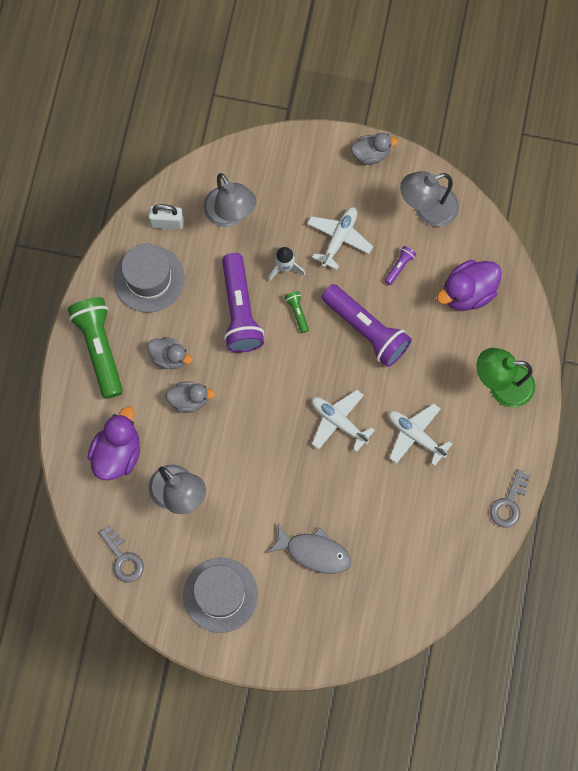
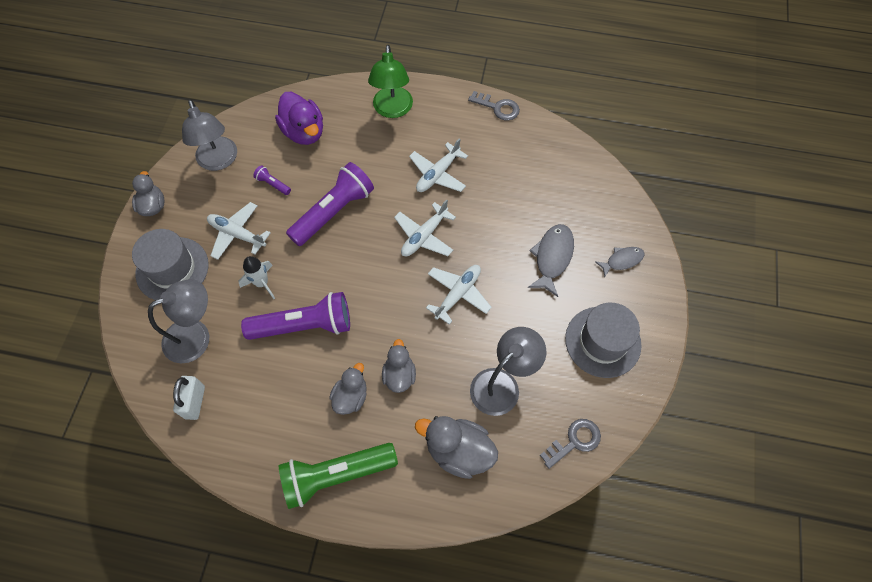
camera: 90 degrees left, 10 degrees down
(117, 453) = (458, 451): purple duck -> grey duck
(149, 278) = (258, 421): grey hat -> grey hat (172, 269)
(272, 455) = (458, 294): none -> white plane
(297, 312) = (311, 271): green flashlight -> none
(311, 625) = (622, 260): none -> grey fish

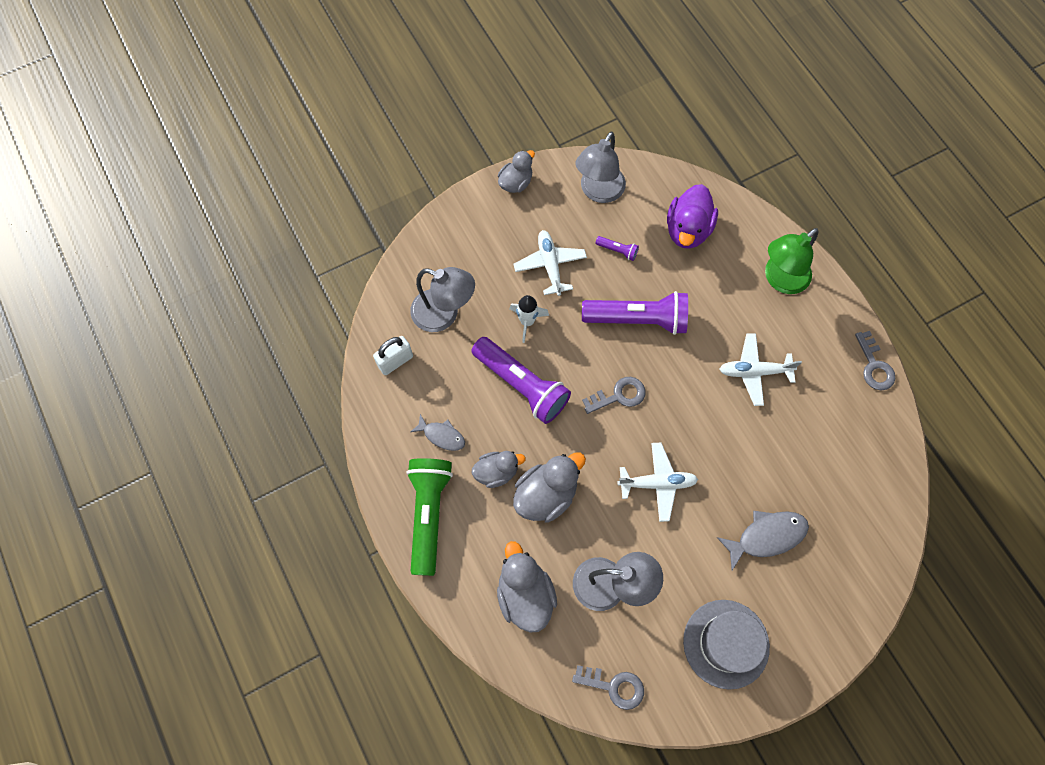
camera: 50 degrees right, 5 degrees up
(172, 269) = (479, 246): grey hat -> none
(273, 184) = (617, 250): purple flashlight -> purple flashlight turned 120 degrees clockwise
(336, 475) = (429, 514): green flashlight -> green flashlight turned 60 degrees clockwise
(374, 268) = (619, 395): none -> grey key
(399, 375) = (546, 494): grey duck -> grey duck, size x1.54
(424, 236) = (684, 410): white plane -> none
(622, 260) = (822, 602): grey fish -> grey fish (442, 435)

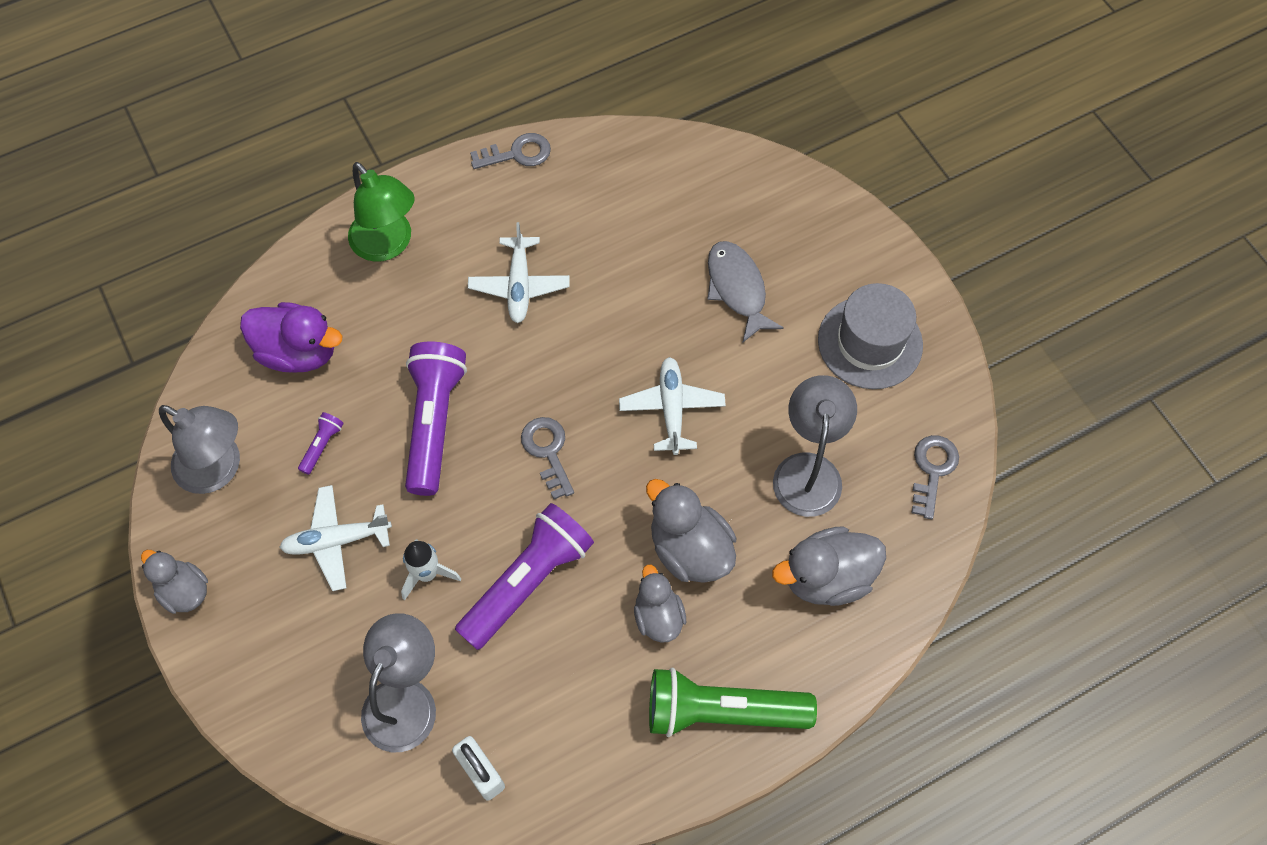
camera: 90 degrees left, 5 degrees down
(442, 435) = (603, 696): grey fish -> none

